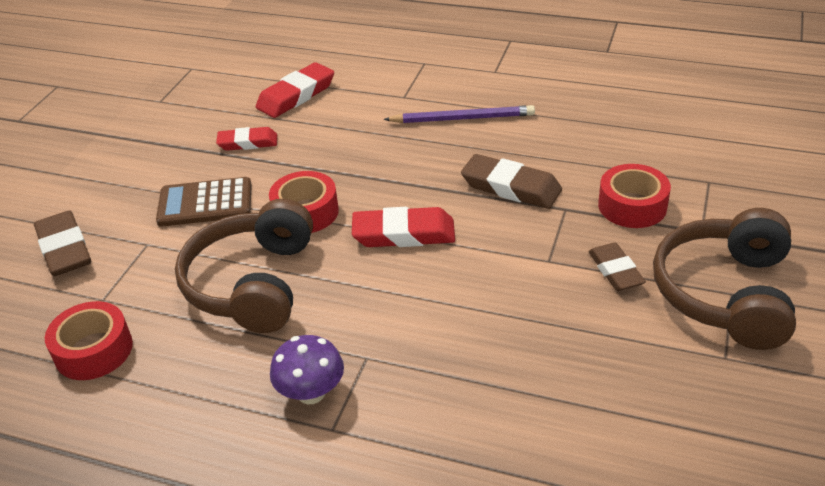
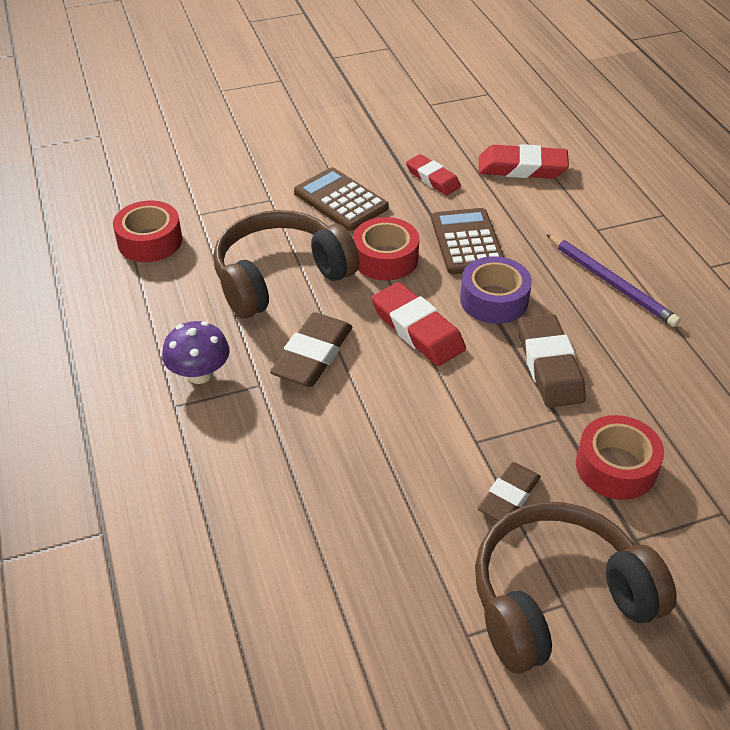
camera: 50 degrees right, 5 degrees up
(65, 249) = (229, 165): brown eraser -> brown eraser (313, 355)
(341, 162) = (467, 242): none -> brown calculator
(417, 179) = (494, 300): none -> purple tape

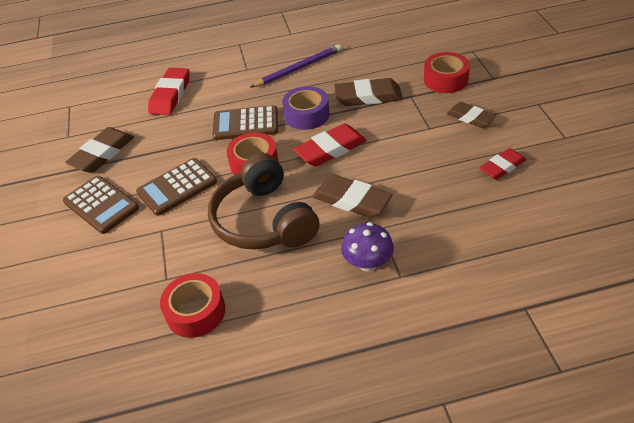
camera: 80 degrees left, 0 degrees up
(313, 150) = (101, 205): none -> brown calculator
(399, 135) = (102, 154): none -> brown eraser
(432, 178) = (167, 137): red eraser -> red eraser (502, 167)
(557, 599) = (535, 105): brown headphones -> none

